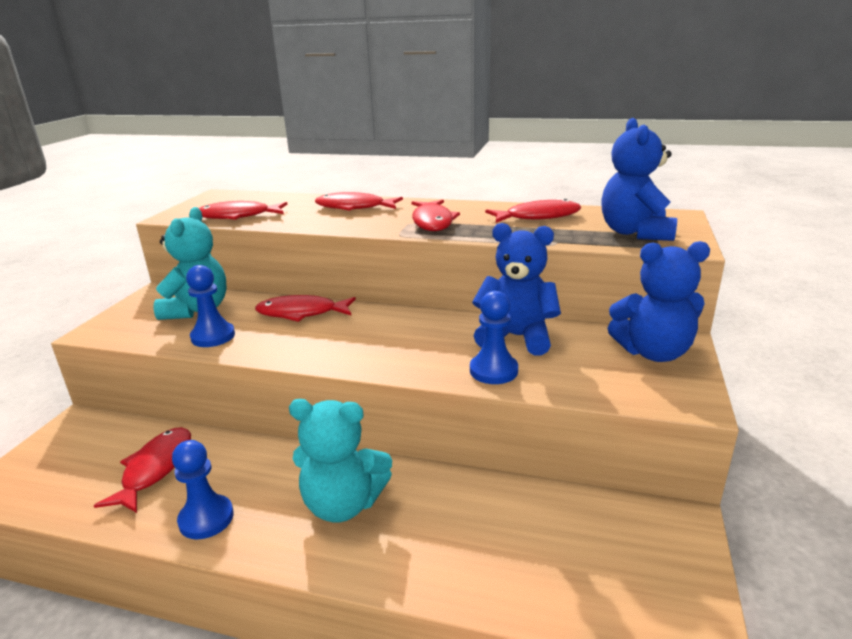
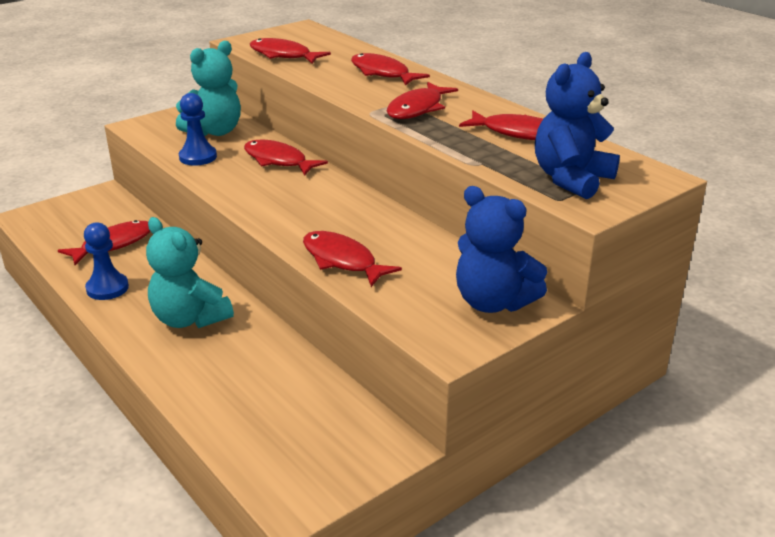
camera: 35 degrees right, 5 degrees up
(493, 371) = (342, 260): blue pawn -> red fish
(516, 337) = (403, 243): blue teddy bear -> none

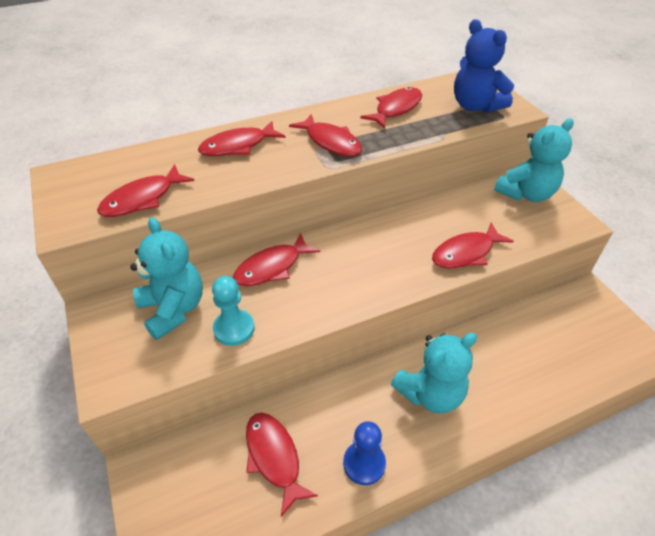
camera: 75 degrees left, 15 degrees up
(198, 157) = (234, 328): blue pawn -> turquoise pawn
(493, 302) = (526, 194): blue teddy bear -> turquoise teddy bear

